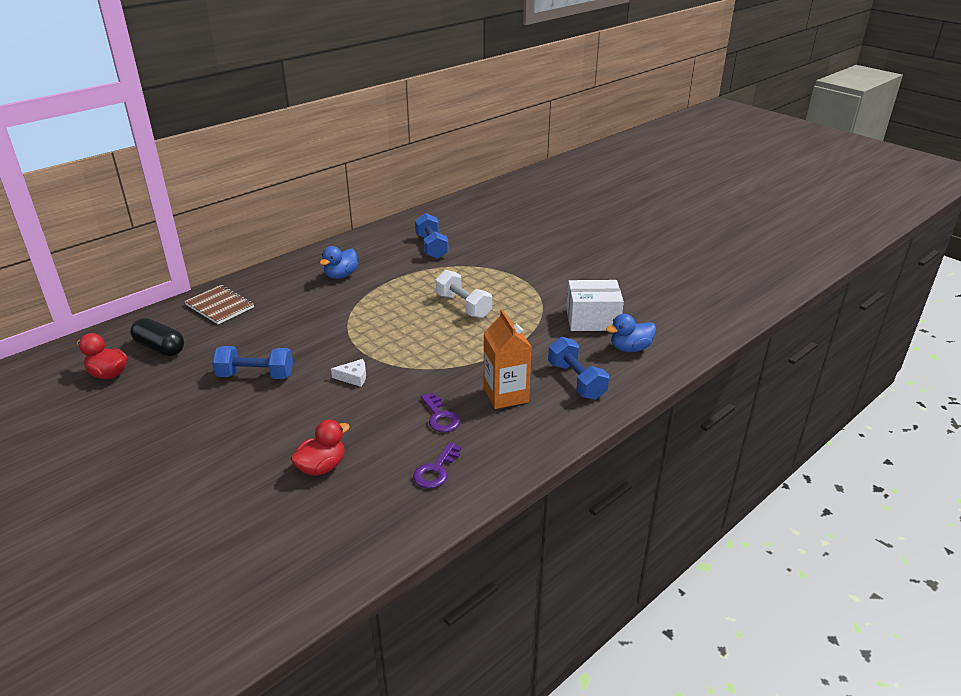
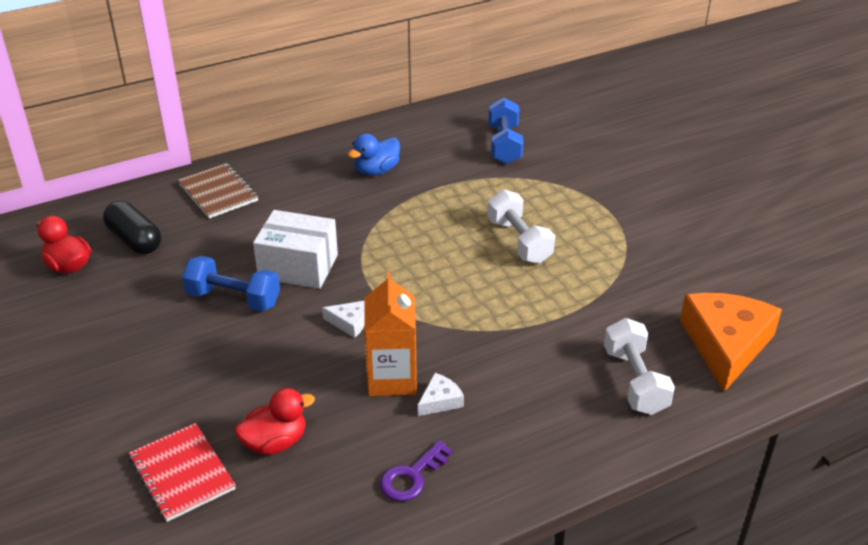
camera: 15 degrees right, 5 degrees up
(252, 502) = (182, 473): none -> red notebook
(440, 417) = (440, 401): purple key -> white cheese
(506, 395) = (534, 385): orange carton -> orange carton (392, 378)
(576, 381) = (635, 381): blue dumbbell -> white dumbbell
(592, 319) = (687, 291): white box -> white box (298, 266)
(630, 348) = (726, 345): blue duck -> orange cheese

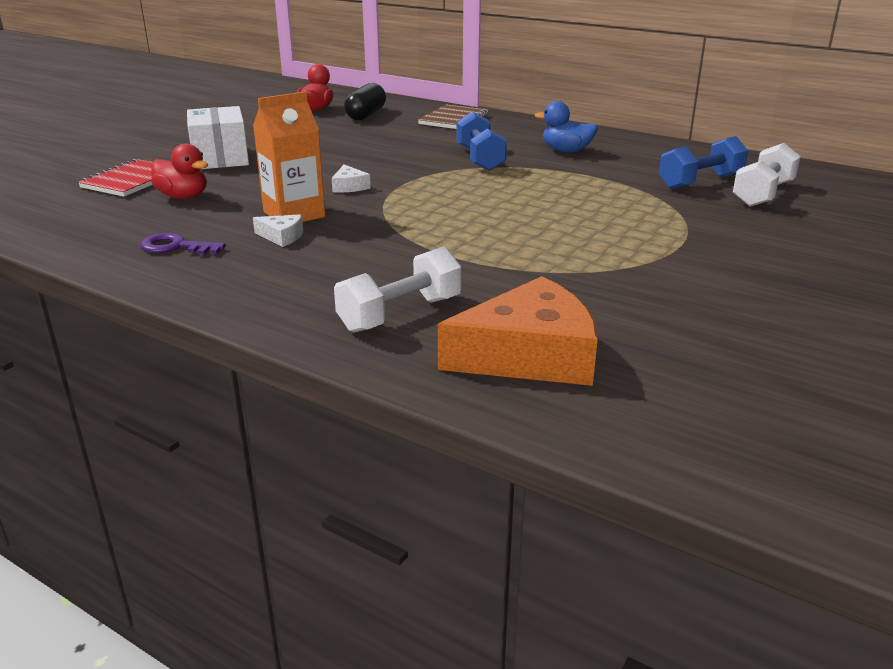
camera: 60 degrees right, 10 degrees down
(233, 299) = (335, 150): blue dumbbell -> blue dumbbell (480, 159)
(298, 266) = (398, 157): white box -> white box (220, 158)
(519, 241) = (555, 218): white dumbbell -> white dumbbell (763, 194)

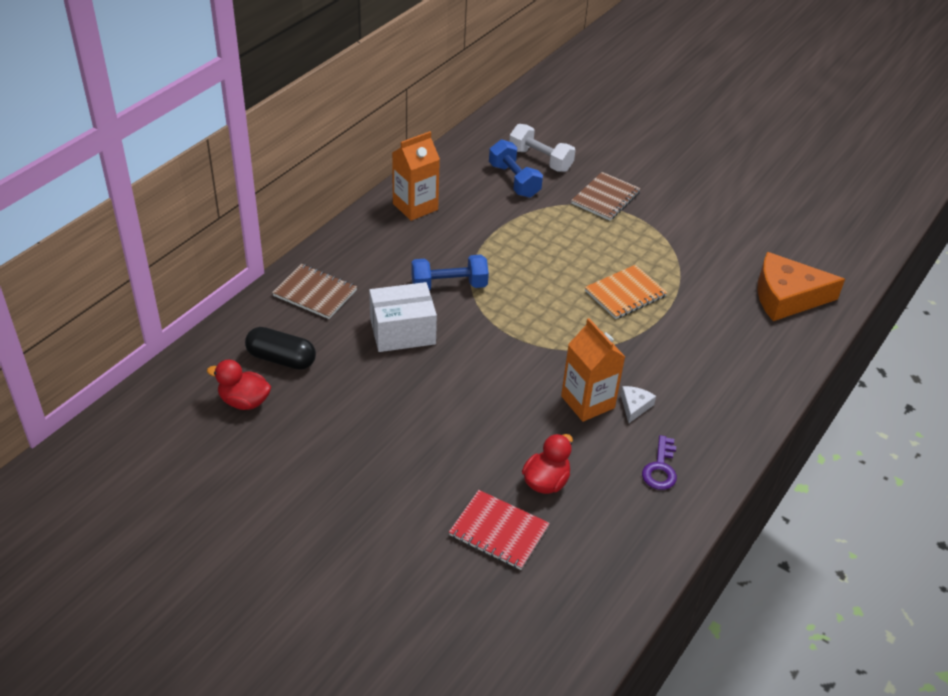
camera: 90 degrees left, 15 degrees up
(220, 158) = (430, 469): white box -> white box (402, 331)
(349, 186) = (520, 369): white cheese -> none
(400, 314) = (750, 344): white dumbbell -> none
(495, 236) = (625, 293): none -> orange notebook
(529, 355) = (786, 297): orange cheese -> orange cheese turned 75 degrees counterclockwise
(566, 151) = (431, 233): blue duck -> none
(609, 144) = (415, 206): none -> orange carton
(708, 229) = (605, 198): none -> brown notebook

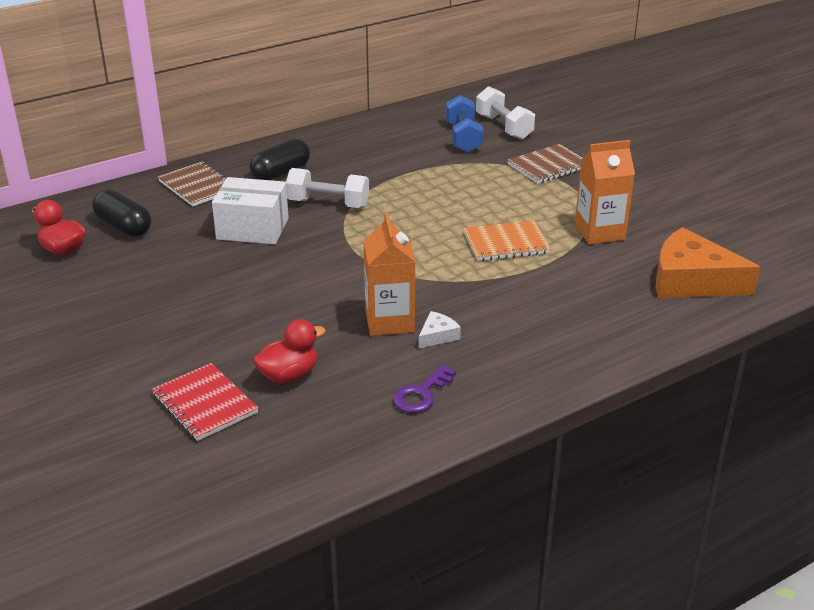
camera: 25 degrees right, 10 degrees down
(381, 259) = (281, 173): none -> black capsule
(415, 206) = (348, 141): orange carton -> orange carton (599, 232)
(449, 286) = (328, 204): blue dumbbell -> white dumbbell

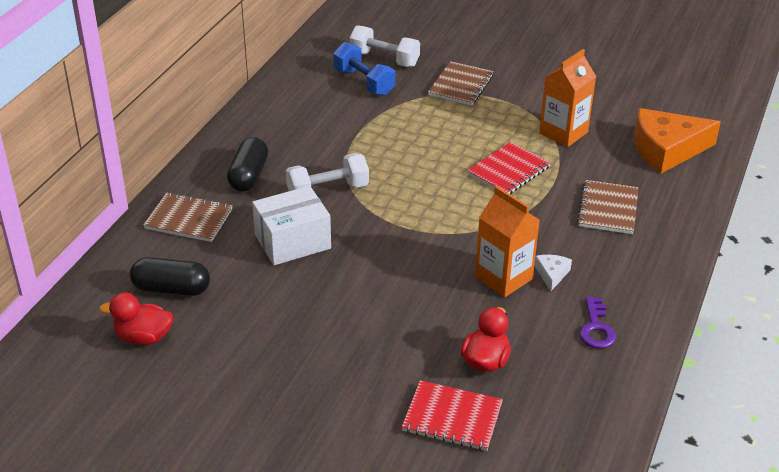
camera: 35 degrees left, 5 degrees up
(506, 243) = (508, 171): orange notebook -> red notebook
(562, 306) = (608, 209): none -> brown notebook

